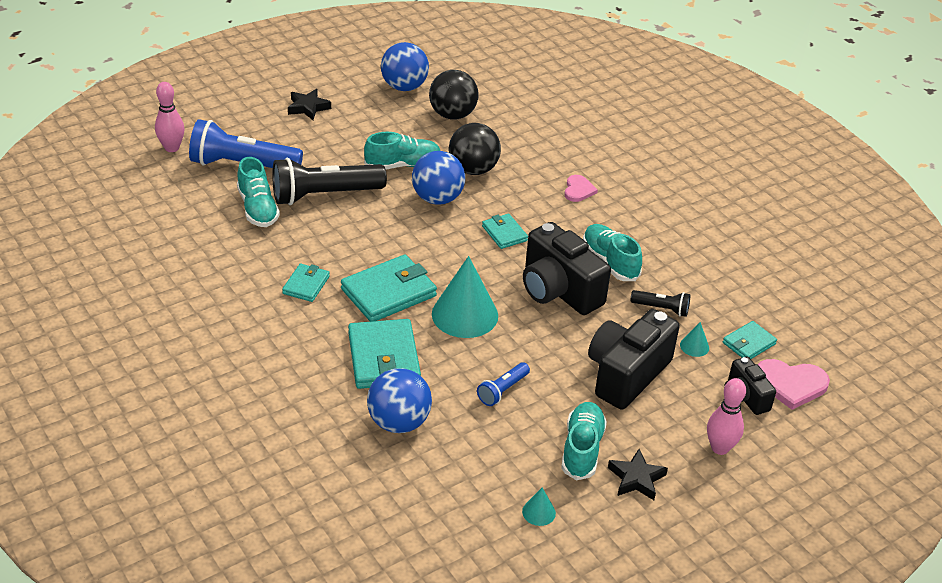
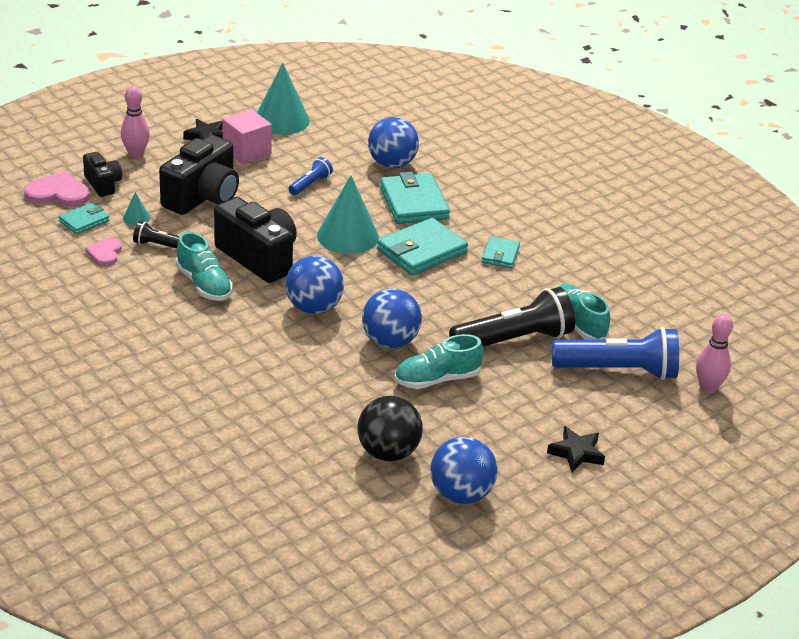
camera: 175 degrees right, 5 degrees down
(473, 170) = (353, 378): black ball -> none
(504, 233) = (313, 308): turquoise wallet -> blue ball
(539, 512) = (281, 120): turquoise cone -> turquoise cone, size x2.31
(578, 190) = (229, 359): pink heart -> pink heart (105, 253)
(582, 449) = (247, 152): turquoise shoe -> pink cube

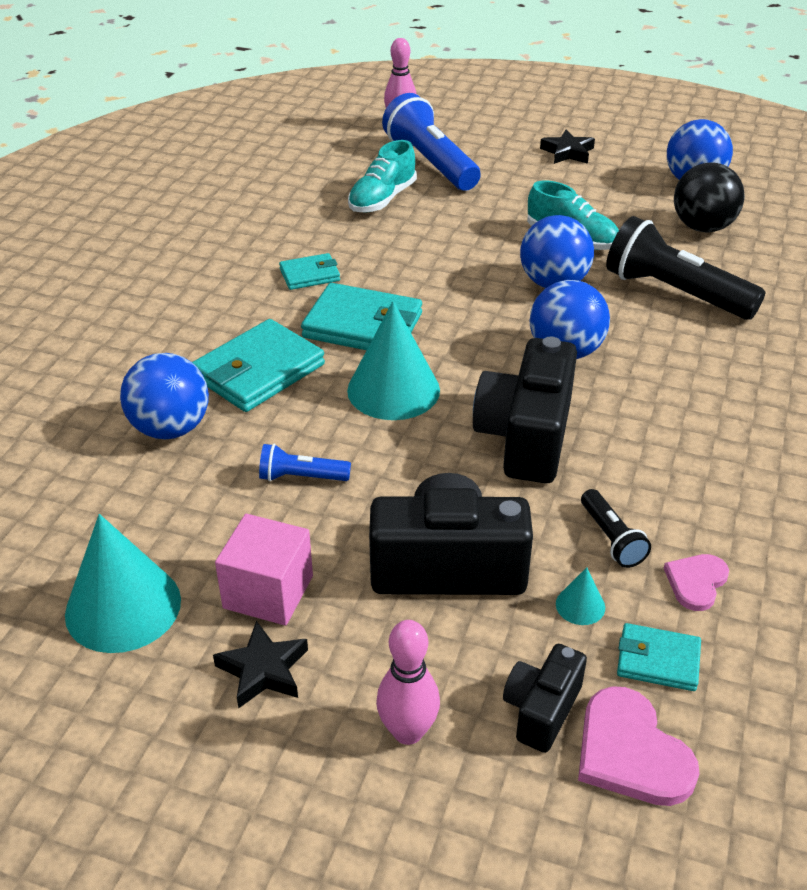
camera: 120 degrees left, 5 degrees up
(105, 253) = (696, 582): pink heart -> pink heart turned 150 degrees clockwise
(204, 284) = (635, 452): turquoise shoe -> none
(514, 340) = (454, 221): black flashlight -> black flashlight (674, 293)

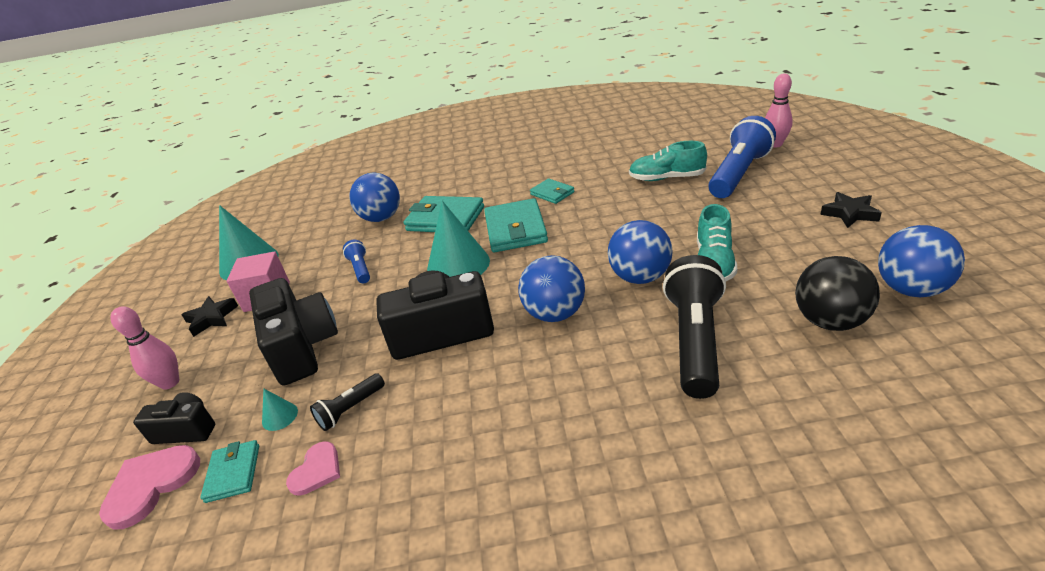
camera: 70 degrees right, 5 degrees down
(696, 582) = (317, 470): pink heart -> pink heart turned 105 degrees clockwise

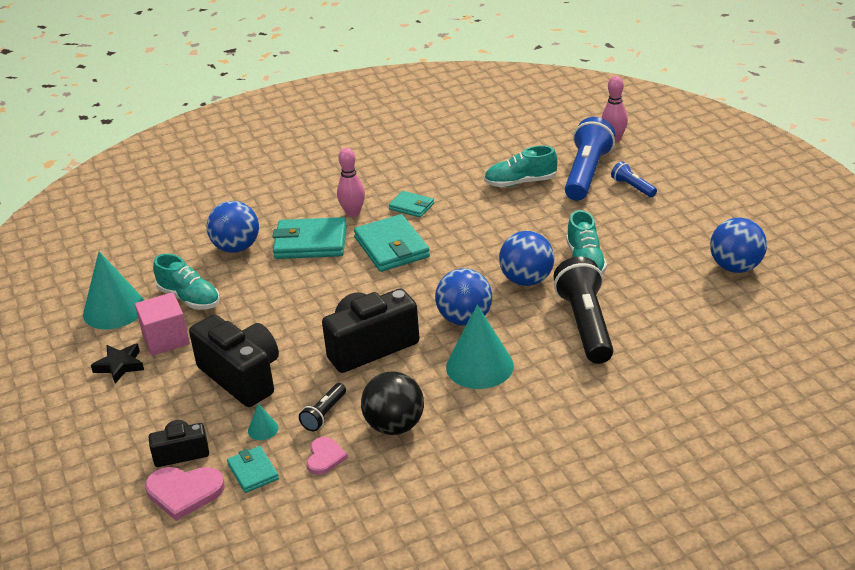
camera: 20 degrees left, 0 degrees up
(151, 485) = (184, 492): pink heart -> pink heart turned 105 degrees counterclockwise
(170, 383) = (128, 423): pink bowling pin -> pink bowling pin (353, 213)
(313, 260) = (189, 298): none -> turquoise shoe
(360, 269) = (250, 301): blue flashlight -> blue flashlight (632, 187)
(458, 265) = (351, 287): turquoise cone -> turquoise cone (479, 366)
(830, 321) = (681, 298): black ball -> black ball (394, 426)
(850, 213) = (687, 207): black star -> none

